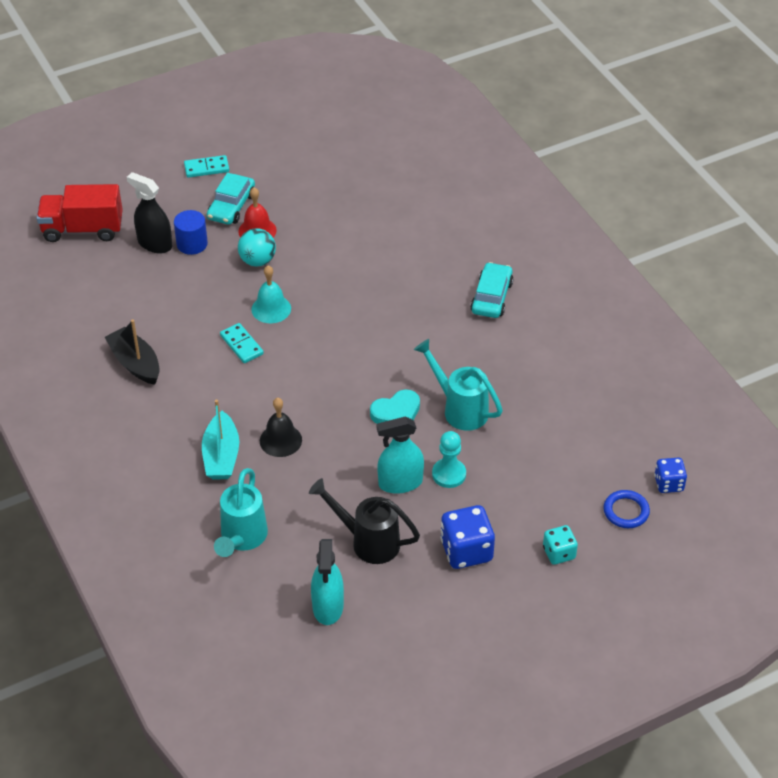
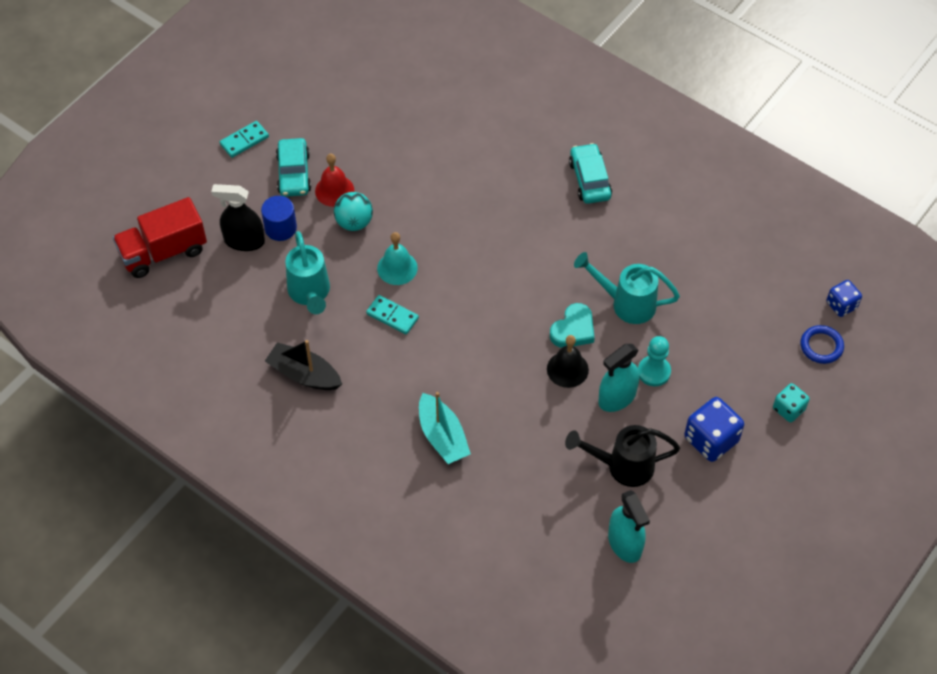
camera: 25 degrees left, 10 degrees up
(242, 539) = (511, 511): turquoise watering can -> turquoise watering can (310, 294)
(280, 440) = (486, 399): black bell -> black bell (567, 369)

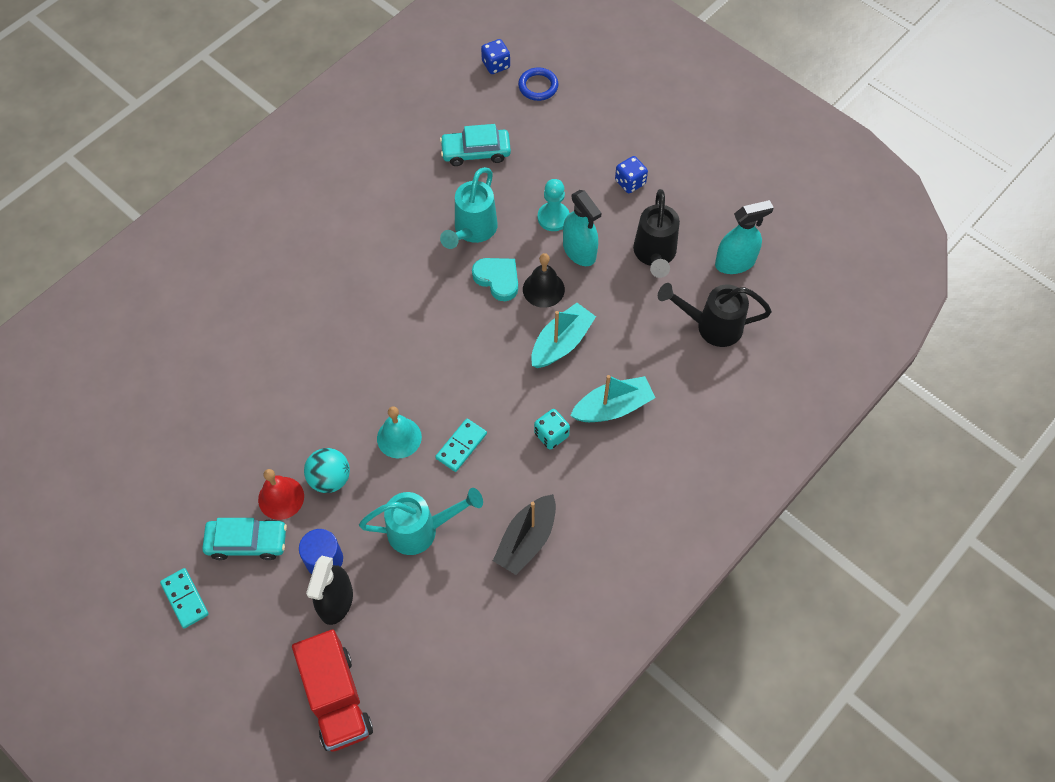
camera: 85 degrees left, 5 degrees up
(508, 389) = (561, 343): none -> turquoise boat
(543, 521) = (711, 326): none -> black watering can
(590, 179) = (315, 245): turquoise car -> turquoise car (476, 152)
(711, 439) = (630, 182): blue dice -> blue dice, size x0.61
(788, 409) = (602, 120): turquoise dice -> turquoise dice (551, 435)

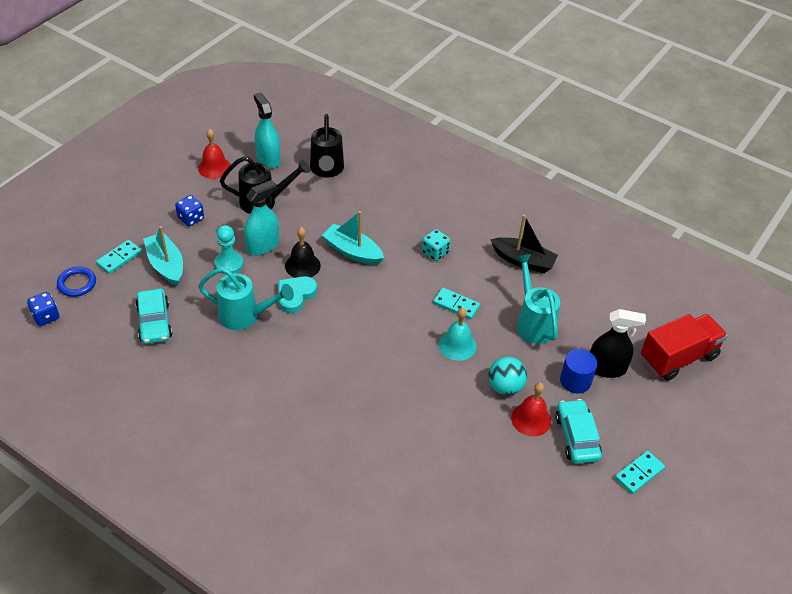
camera: 100 degrees left, 15 degrees down
(572, 119) = (119, 258): none -> turquoise domino
(613, 407) = (405, 220): turquoise boat -> turquoise boat (166, 265)
(719, 205) = (214, 167): none -> red bell

